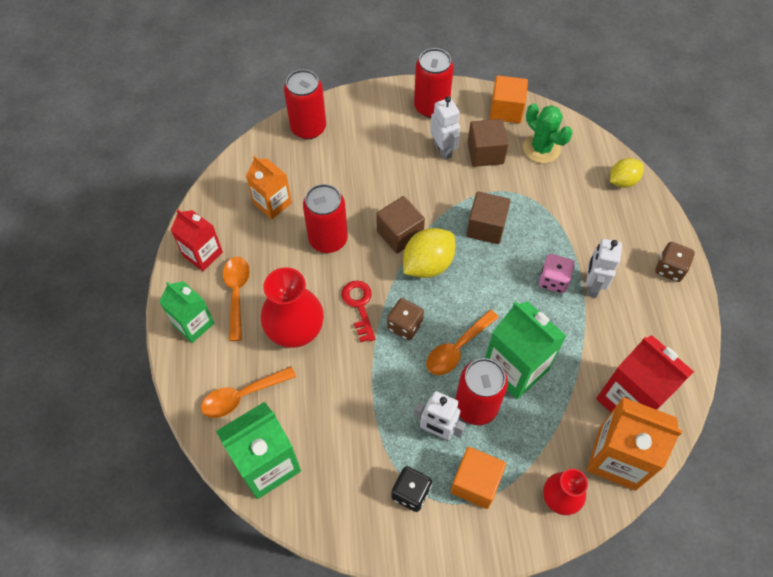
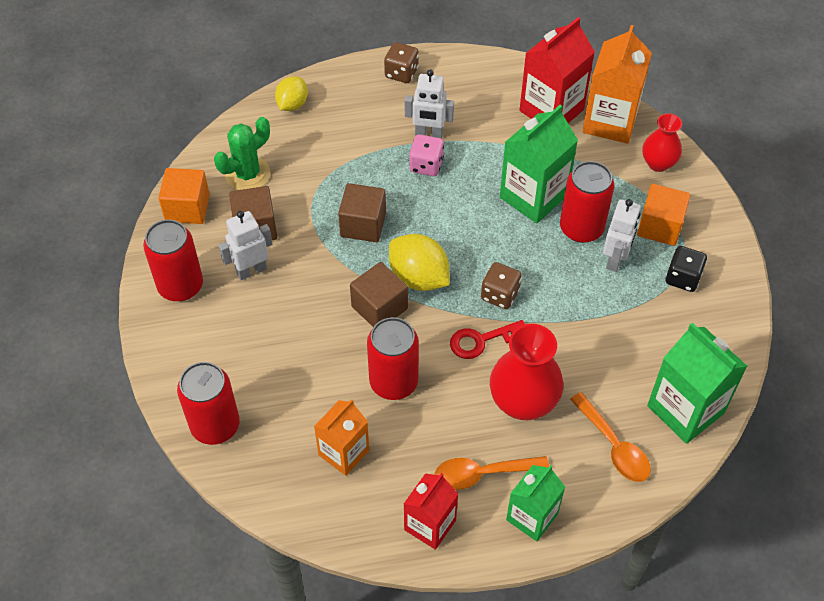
camera: 95 degrees left, 5 degrees down
(457, 348) = (520, 246): orange spoon -> none
(622, 181) = (292, 104): yellow lemon -> yellow lemon turned 60 degrees clockwise

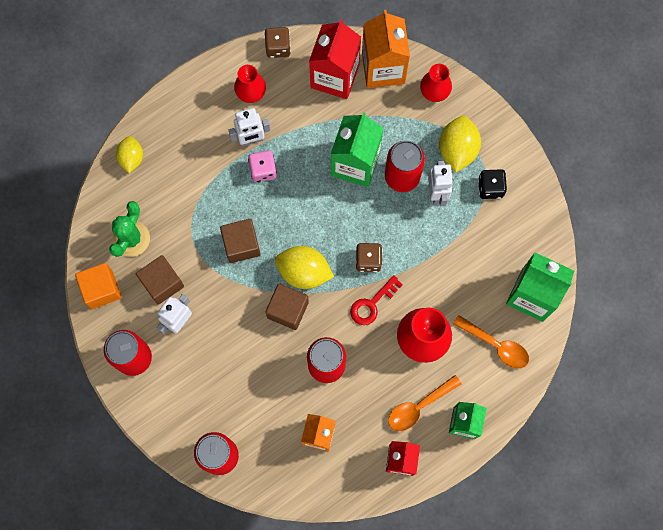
camera: 25 degrees left, 20 degrees up
(401, 73) = (202, 90): brown dice -> brown dice (278, 47)
(451, 93) = (251, 93): none -> red vase
(660, 226) = (457, 150): orange cube -> yellow lemon

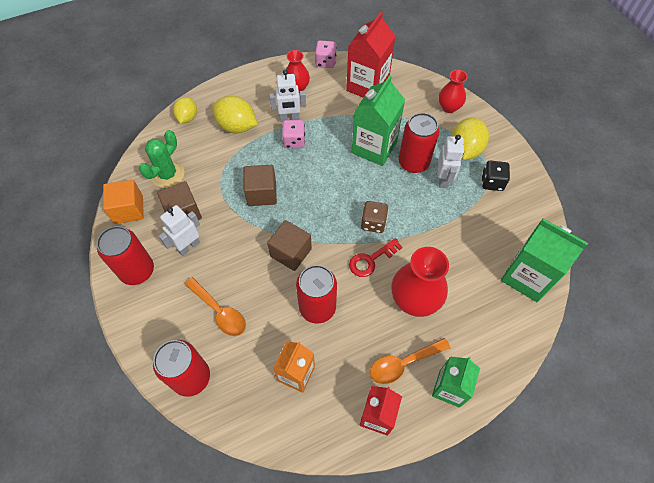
camera: 10 degrees right, 15 degrees down
(278, 47) = (325, 62): brown dice -> pink dice
(304, 272) = (312, 223): yellow lemon -> yellow lemon (237, 126)
(383, 68) = (408, 86): orange carton -> none
(496, 345) = (488, 317): orange spoon -> orange spoon (219, 311)

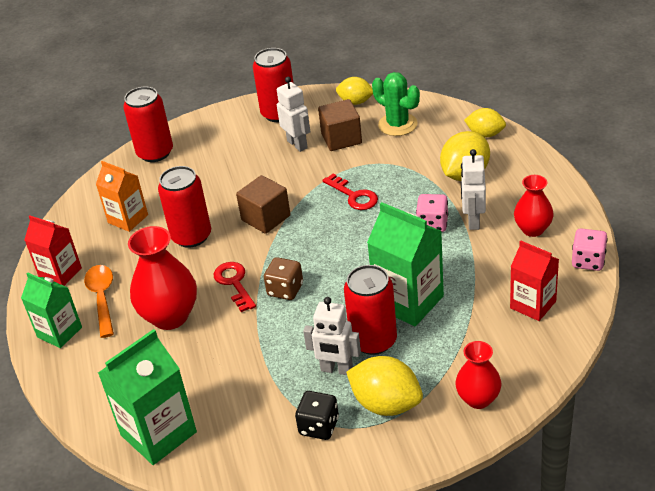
camera: 105 degrees right, 20 degrees down
(128, 209) = (356, 102): orange cube -> yellow lemon
(219, 311) = (214, 168): orange spoon -> none
(261, 193) = (354, 196): brown cube -> red key
(367, 86) = (533, 304): red carton -> red carton, size x0.65

